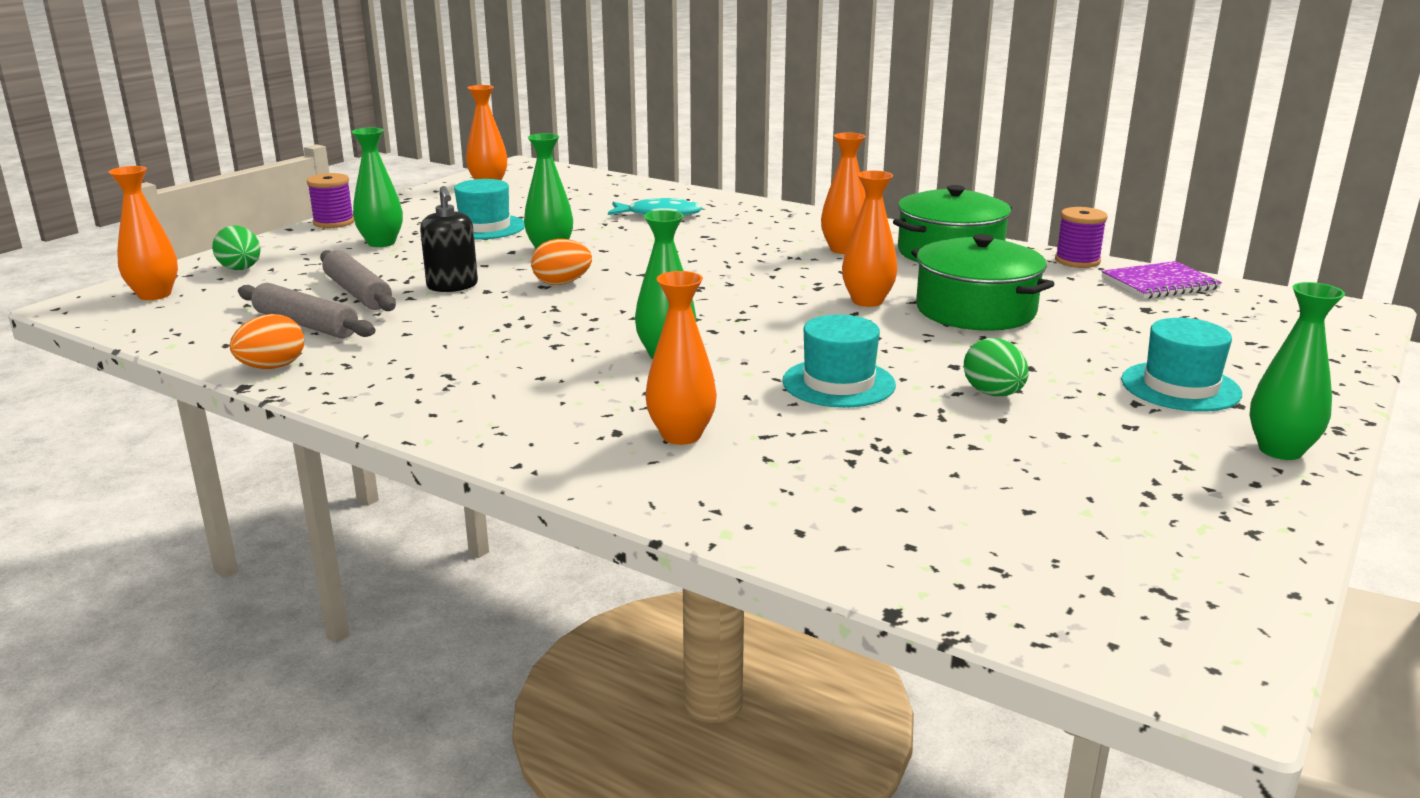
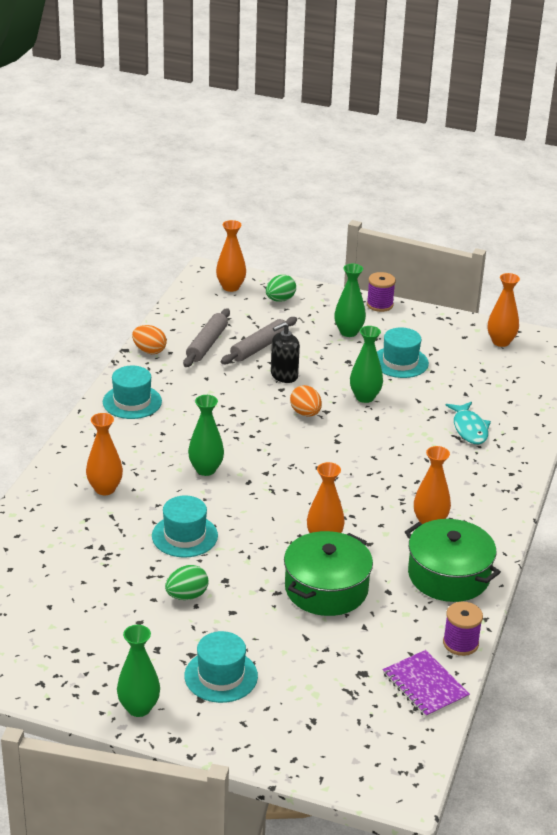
camera: 75 degrees right, 10 degrees up
(423, 393) = (132, 402): none -> turquoise hat

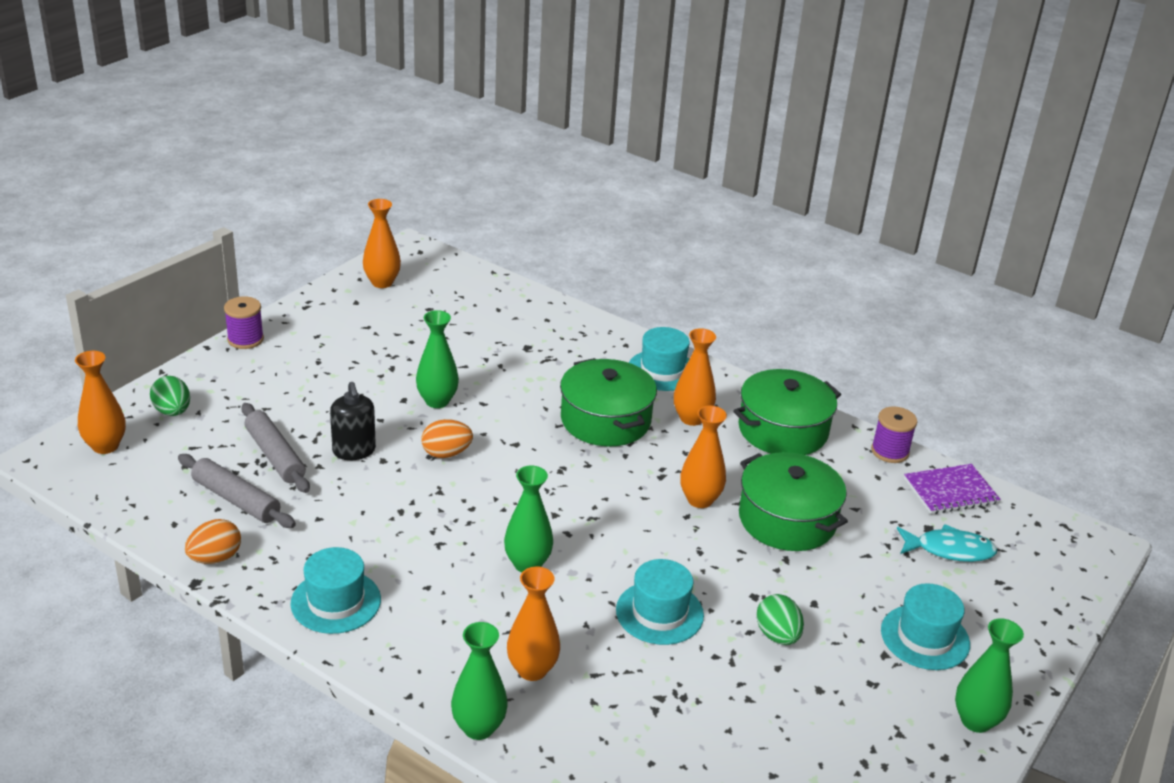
camera: 75 degrees left, 0 degrees up
(348, 332) = (290, 377): green vase -> green vase (478, 727)
(396, 478) = (605, 420): none -> green pot
(400, 362) = (380, 358): turquoise hat -> turquoise hat (662, 370)
(469, 429) = (535, 348): turquoise fish -> turquoise fish (949, 550)

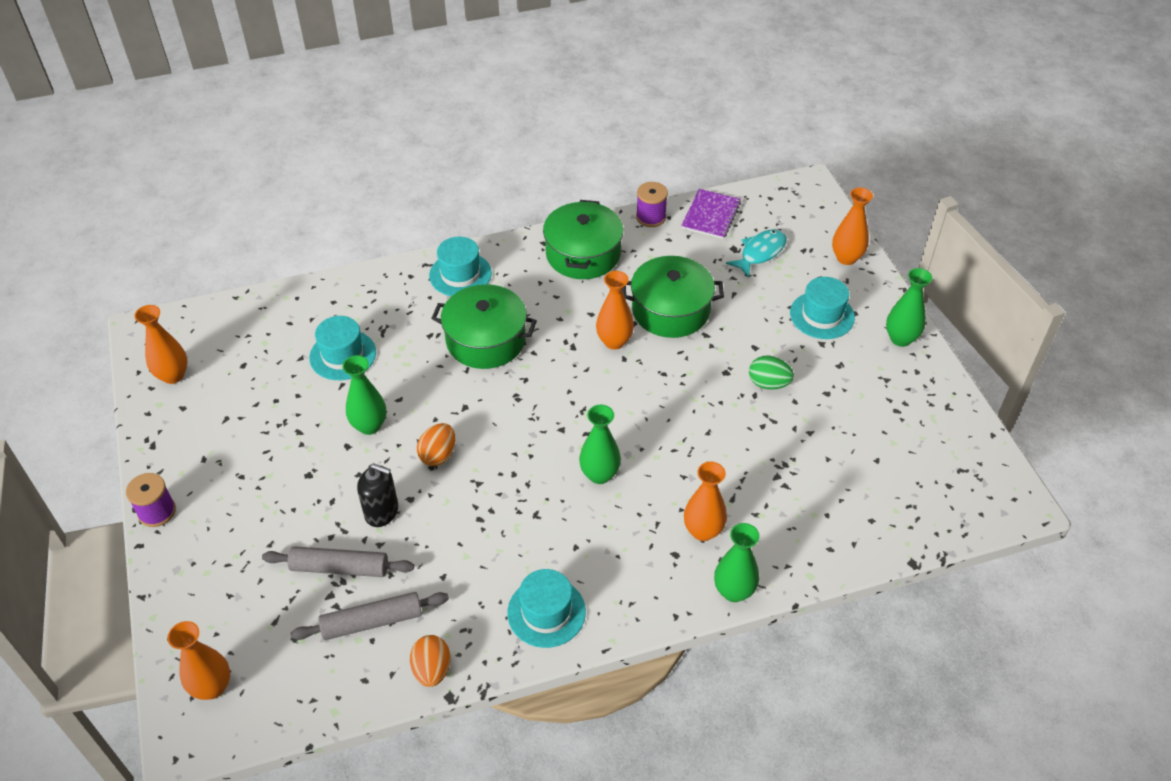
camera: 50 degrees left, 15 degrees up
(172, 411) = (210, 614): green egg -> none
(659, 613) = (703, 430): turquoise hat -> turquoise hat (342, 355)
(691, 418) = (527, 292): orange vase -> orange vase (846, 258)

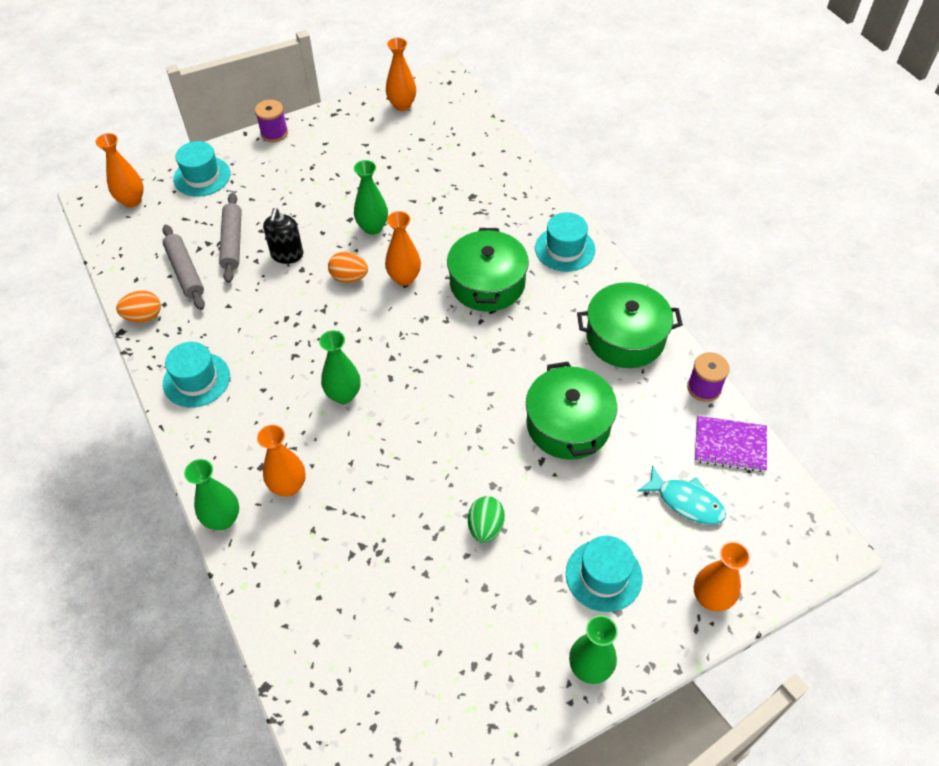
camera: 80 degrees right, 5 degrees up
(342, 355) = (445, 193): turquoise hat -> turquoise hat (202, 176)
(614, 341) = (510, 382): orange vase -> orange vase (404, 278)

